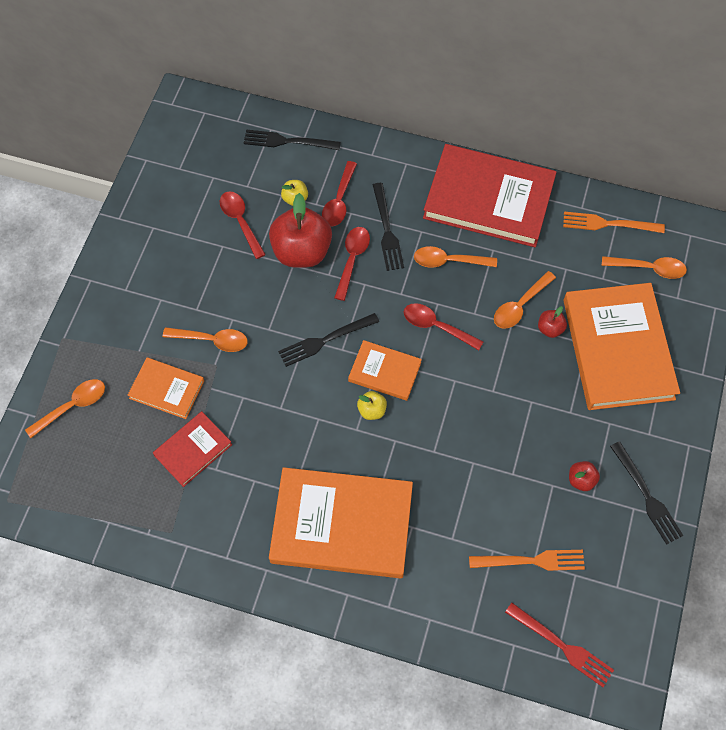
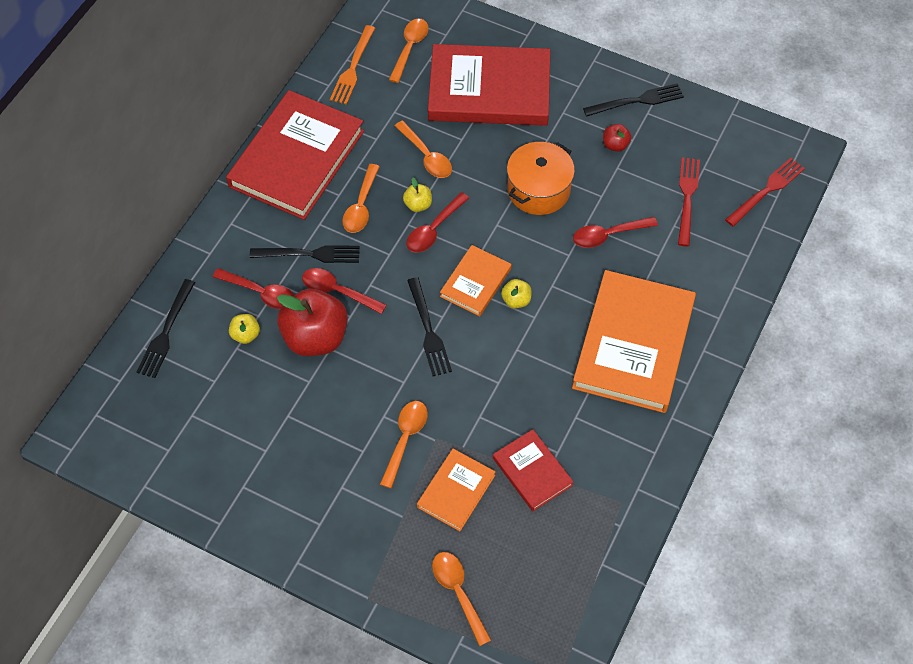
camera: 80 degrees left, 5 degrees down
(240, 222) = (261, 393): red spoon -> red spoon (608, 235)
(461, 308) = (418, 205): none -> yellow apple
(505, 413) = (538, 190): none -> orange pot
(532, 560) = (687, 197): orange fork -> red fork
(550, 329) = (457, 137): red apple -> none
(618, 349) = (489, 90): orange book -> red book

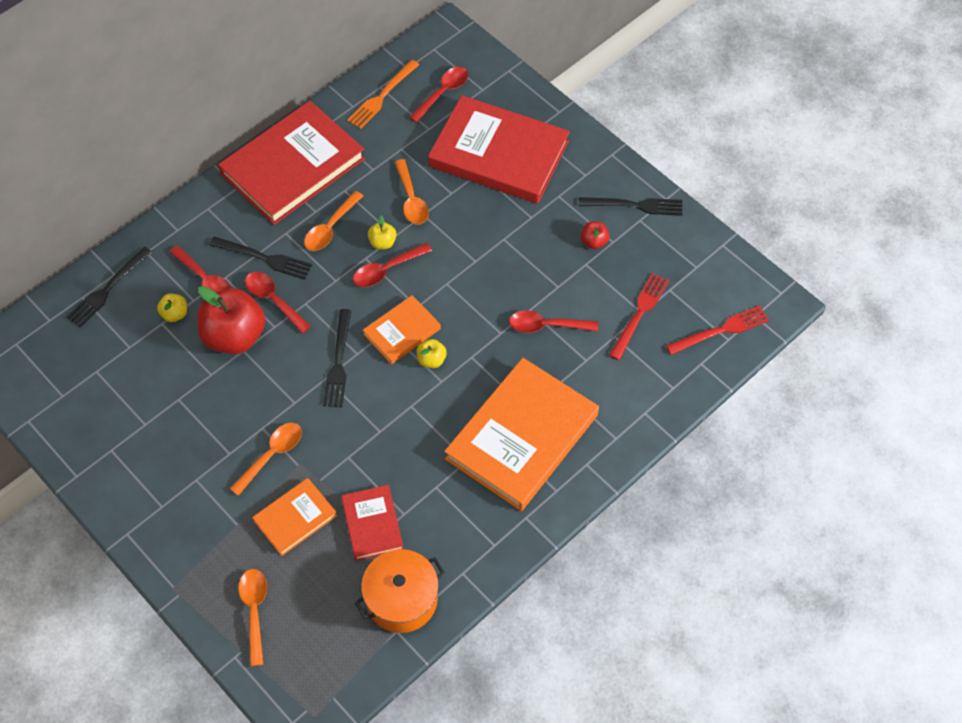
camera: 20 degrees right, 0 degrees up
(410, 48) = (443, 93): orange spoon -> red spoon
(538, 190) = (501, 263): orange pot -> orange pot (401, 599)

